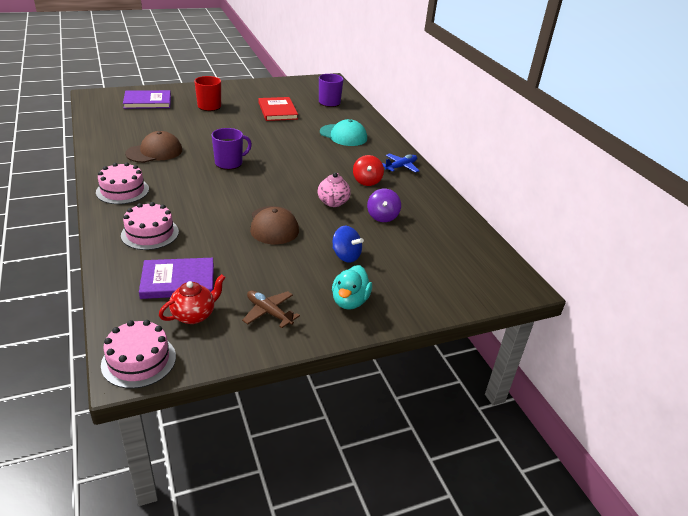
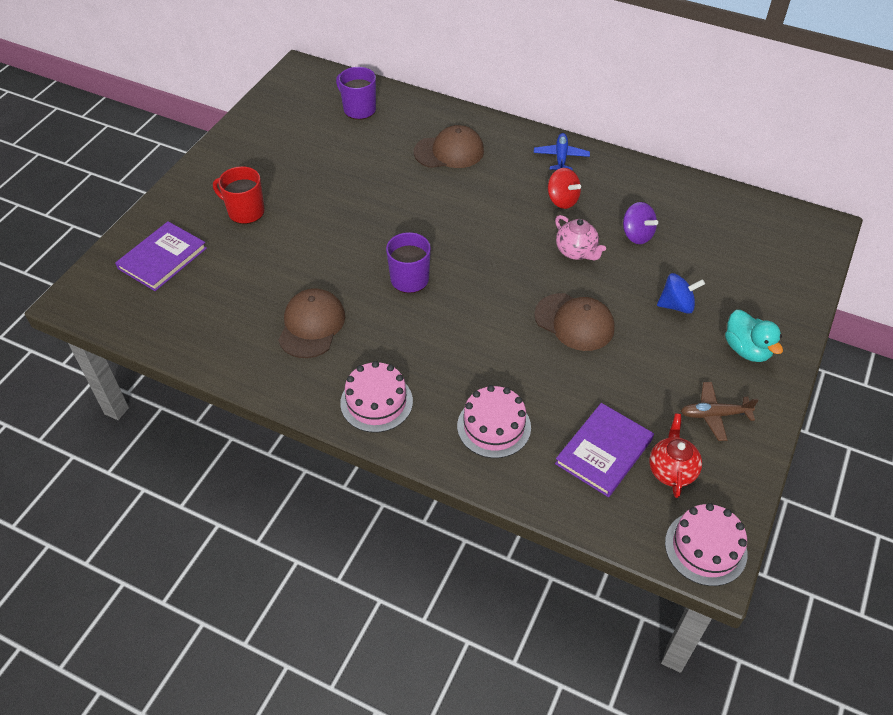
camera: 40 degrees left, 15 degrees up
(277, 111) = (329, 163): red book -> none
(343, 135) = (449, 151): turquoise cap -> brown cap

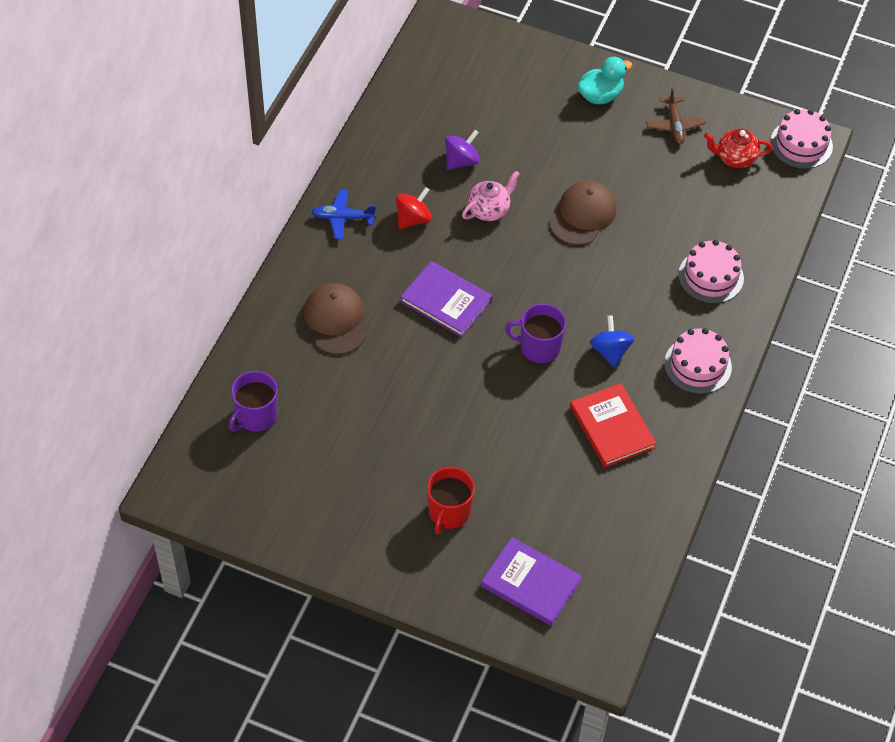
camera: 95 degrees left, 5 degrees up
(311, 325) = (612, 427): brown cap -> red book
(604, 451) = (724, 201): purple book -> purple book (446, 301)
(676, 305) = (553, 139): blue spinning top -> blue spinning top (610, 351)

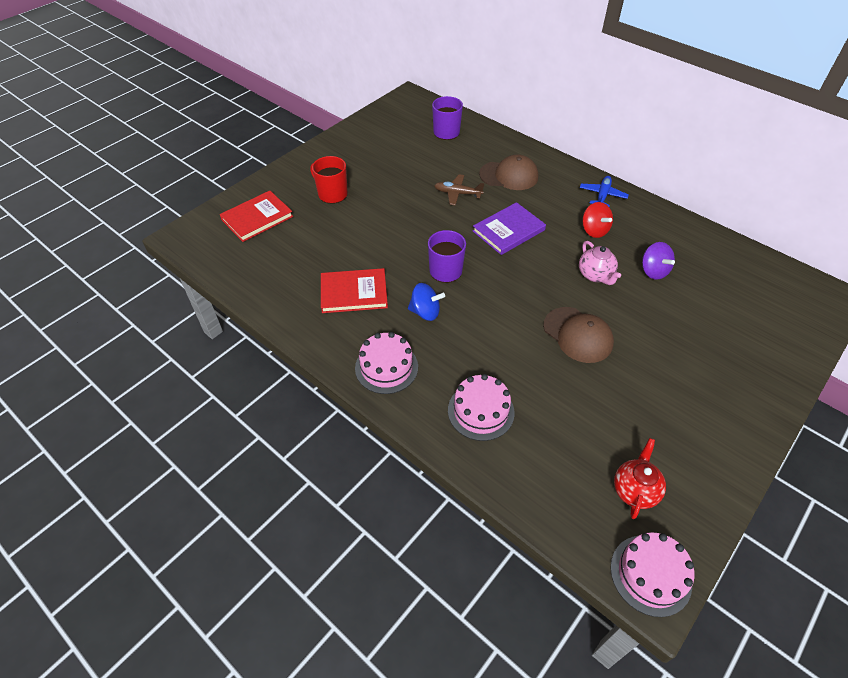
camera: 110 degrees right, 5 degrees down
(530, 583) = (257, 218): purple book -> red book
(600, 95) = (734, 392): turquoise duck -> none
(675, 125) = (688, 446): brown plane -> brown plane (457, 193)

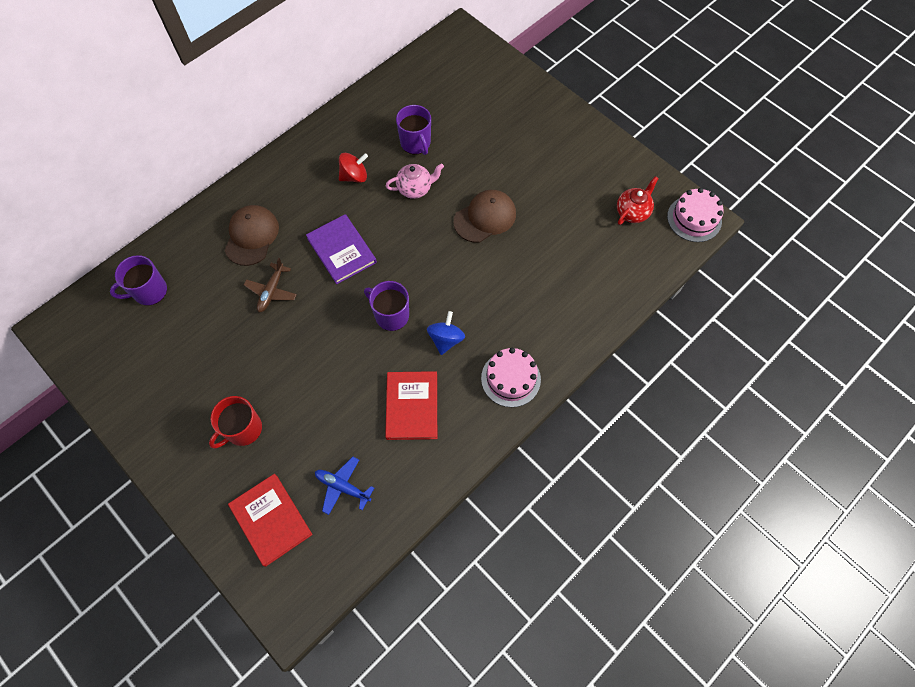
camera: 85 degrees left, 15 degrees up
(481, 411) = (561, 305): pink cake -> none
(602, 195) = (303, 158): blue plane -> blue plane (342, 487)
(634, 490) = (632, 212): red teapot -> red teapot turned 105 degrees clockwise
(653, 271) = (416, 143): purple spinning top -> purple mug

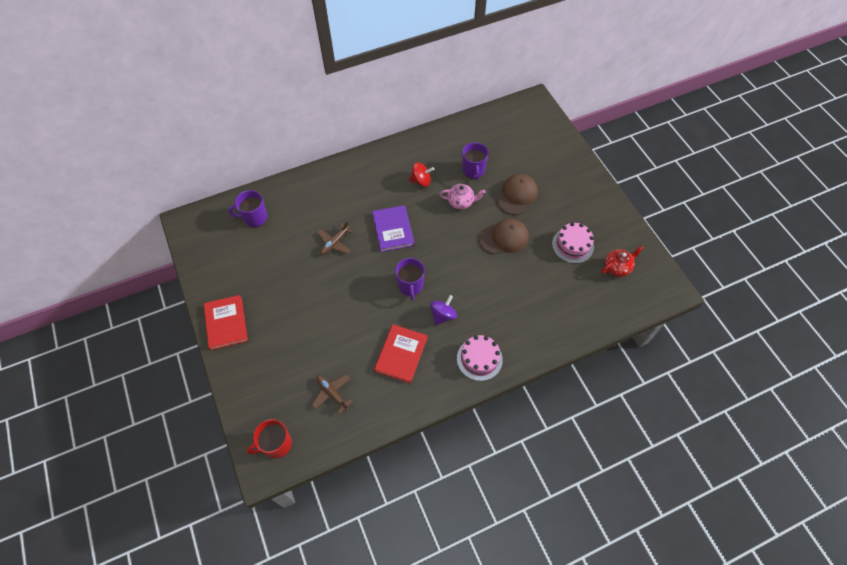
camera: 20 degrees right, 5 degrees down
(243, 429) = (280, 330): red mug -> red mug (276, 444)
(251, 236) = (335, 201): brown cap -> brown cap (517, 195)
(271, 520) = (275, 398): red book -> red book (226, 323)
(342, 487) = (332, 393): blue plane -> brown plane
(391, 315) = (410, 285): purple mug -> purple mug turned 150 degrees counterclockwise
(446, 339) = (443, 315): blue spinning top -> purple spinning top
(694, 218) = (664, 287): pink cake -> pink cake (572, 245)

